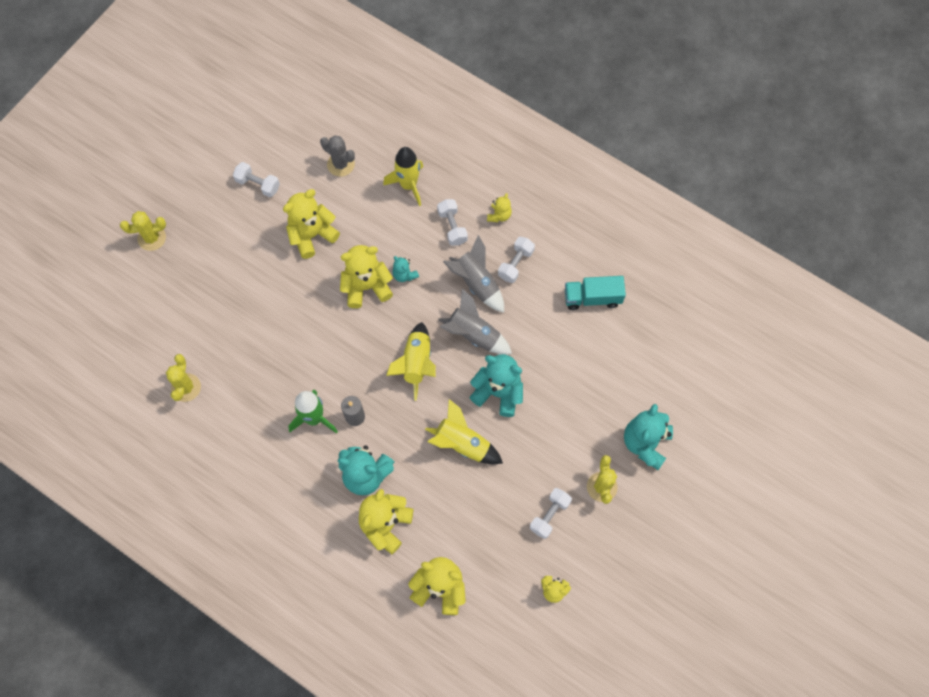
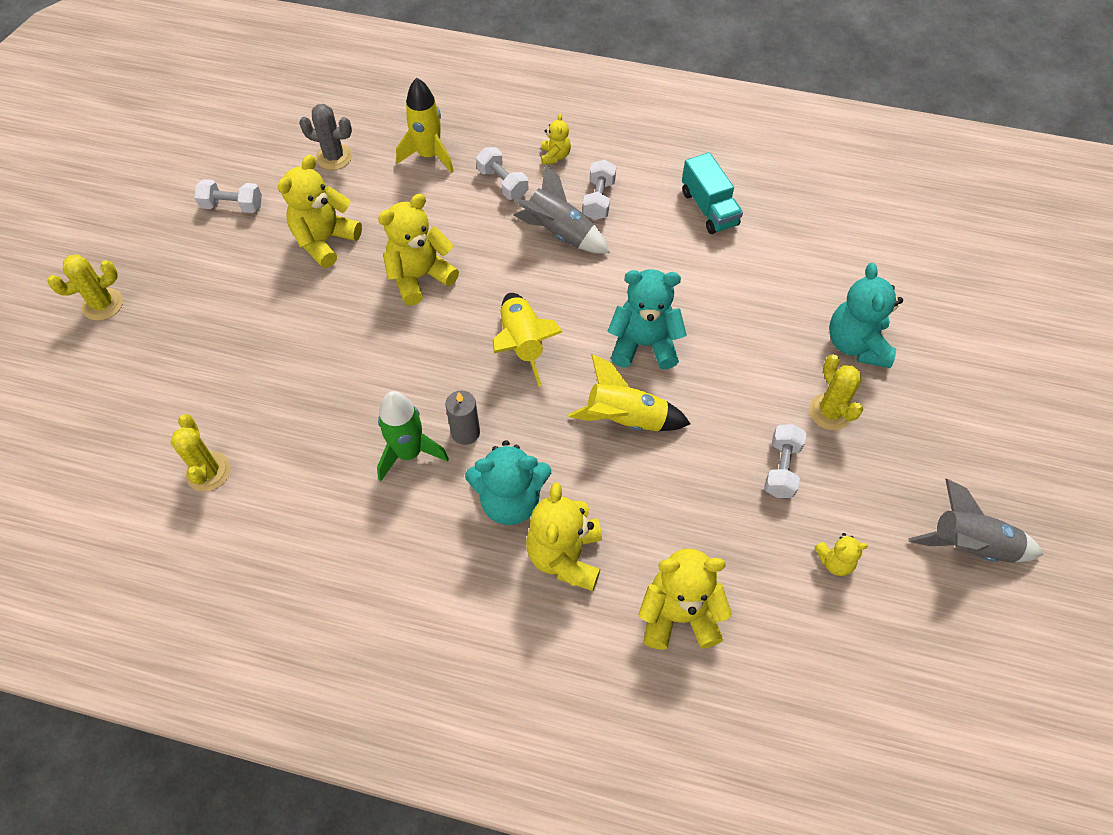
camera: 20 degrees left, 10 degrees down
(404, 275) = (464, 250): turquoise teddy bear -> none
(473, 334) = (582, 289): grey rocket -> grey rocket (969, 545)
(592, 298) = (709, 208): turquoise truck -> turquoise truck turned 90 degrees counterclockwise

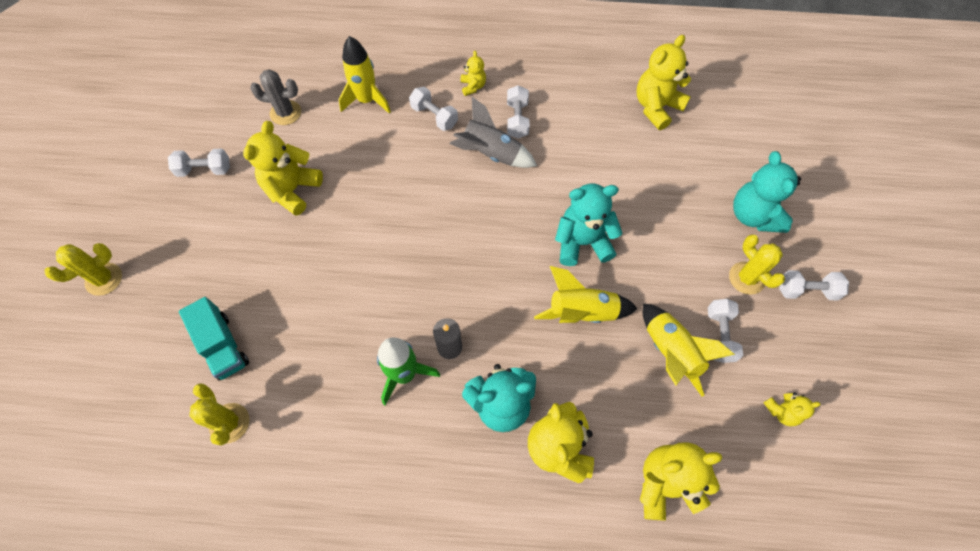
camera: 10 degrees left, 5 degrees up
(420, 277) = (381, 210): yellow teddy bear -> yellow teddy bear (656, 107)
(522, 344) = (481, 258): yellow rocket -> yellow rocket (670, 353)
(709, 208) = (609, 114): turquoise truck -> turquoise truck (223, 346)
(899, 436) = (806, 290): none -> white dumbbell
(969, 545) = (884, 377): grey rocket -> none

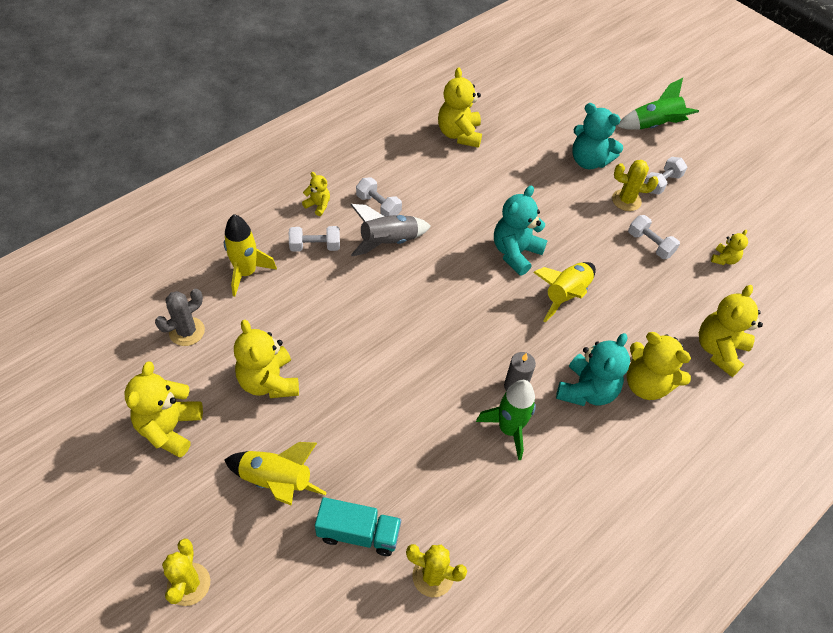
camera: 50 degrees left, 10 degrees down
(205, 170) = (170, 428): white dumbbell -> yellow teddy bear
(670, 353) = (638, 276): yellow rocket -> yellow rocket (276, 481)
(870, 231) = (654, 125): none -> green rocket

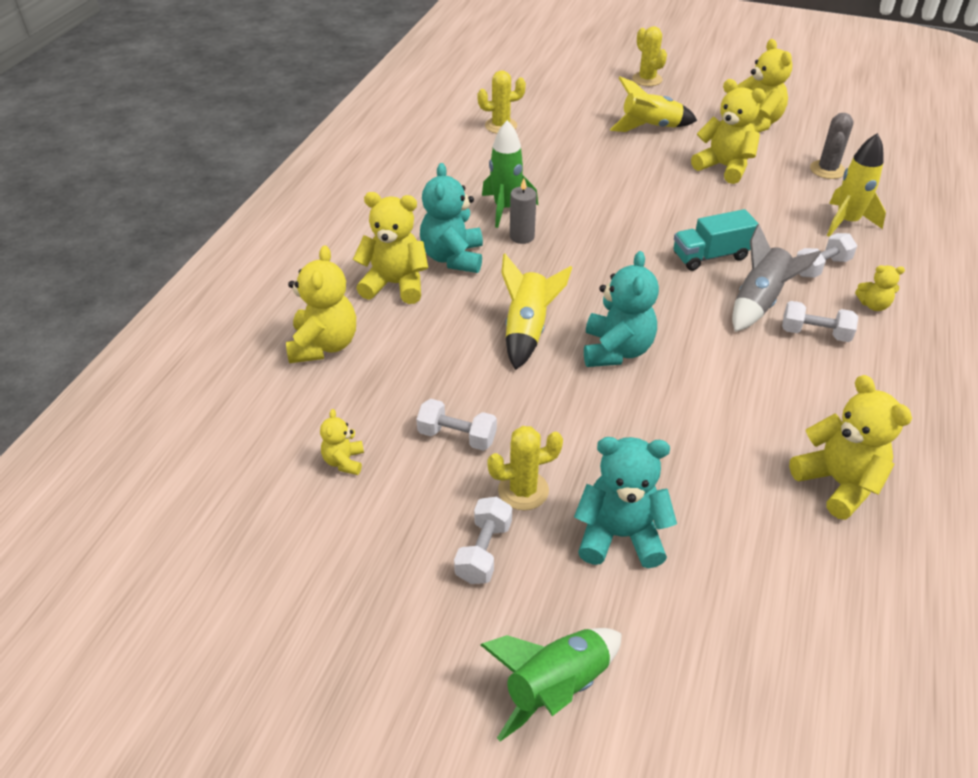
camera: 155 degrees right, 10 degrees down
(358, 533) = (568, 126): turquoise truck -> turquoise truck (710, 256)

